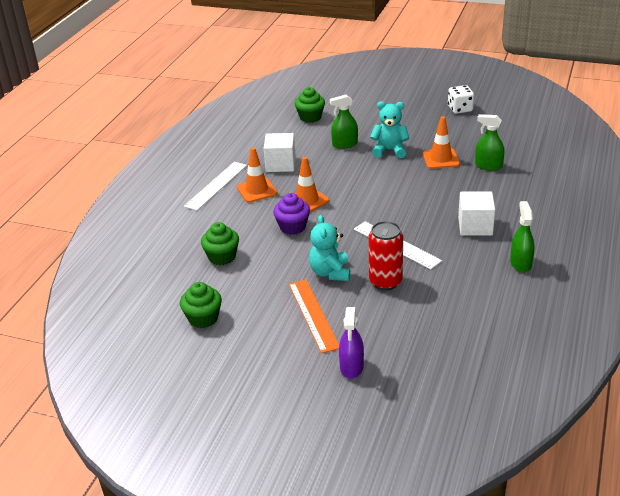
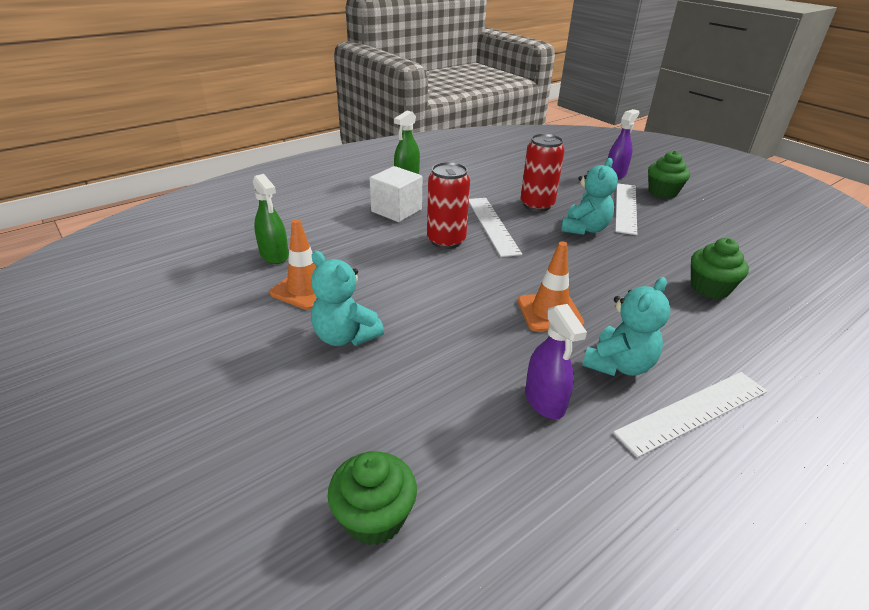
camera: 150 degrees left, 0 degrees up
(203, 318) = (744, 240): green cupcake -> green cupcake (662, 192)
(257, 190) = (618, 365): orange traffic cone -> turquoise teddy bear
(280, 164) = (545, 400): white cube -> purple spray bottle
(292, 227) = (595, 286): purple cupcake -> none
(313, 315) = (626, 207): orange ruler -> white ruler
(344, 144) = (394, 387): green spray bottle -> none
(410, 218) = (446, 241): none -> red can
(460, 109) = (118, 361): white dice -> none

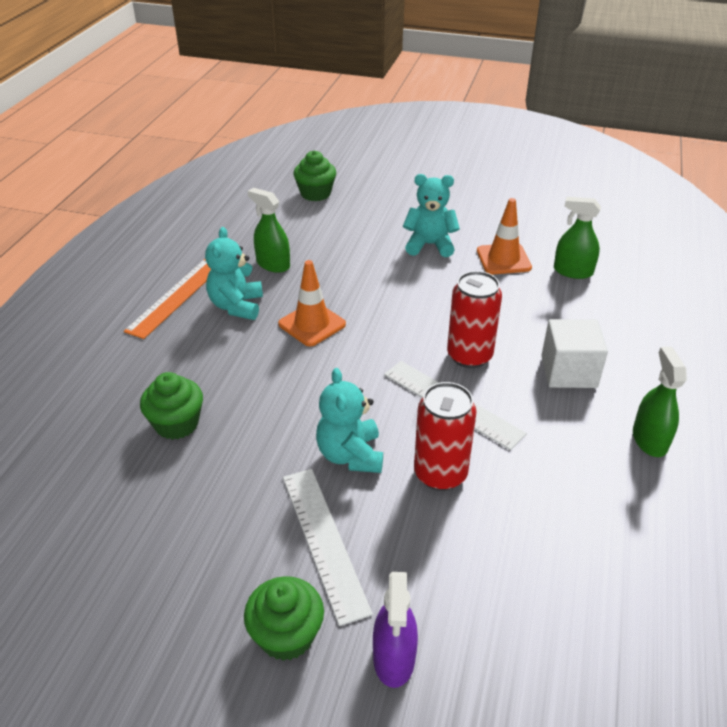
camera: 145 degrees right, 5 degrees up
(545, 400) = (273, 264): purple spray bottle -> green spray bottle
(693, 411) = (176, 297): white ruler -> orange ruler

